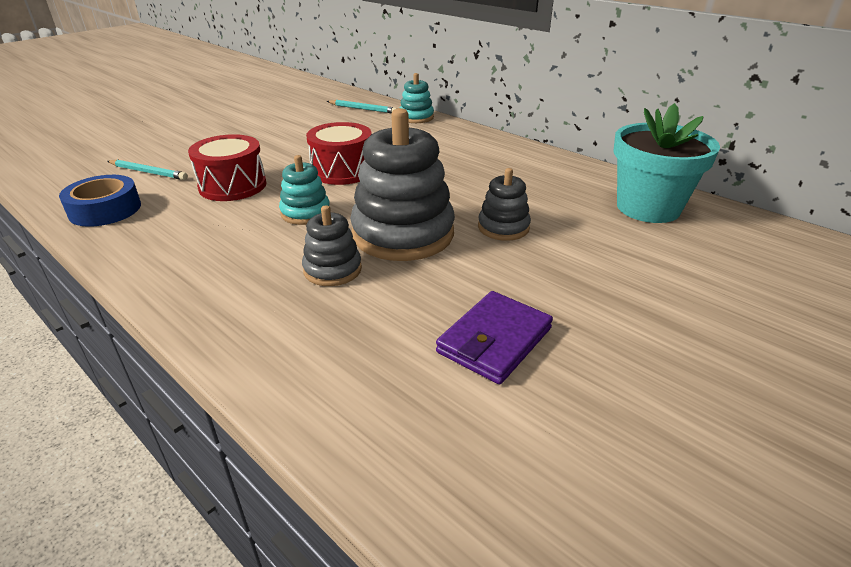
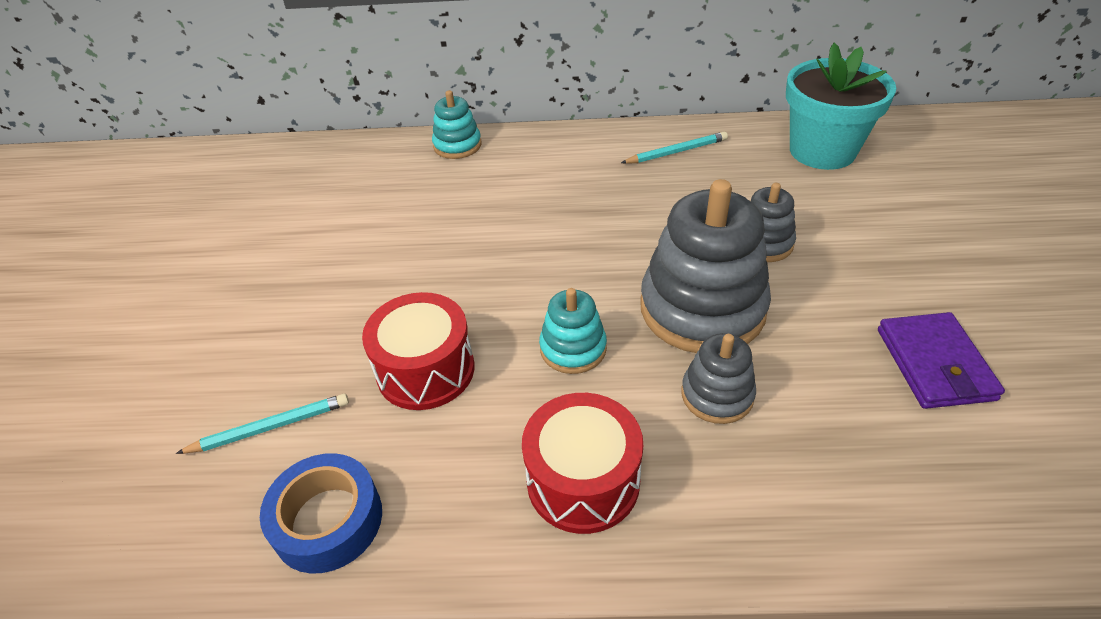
camera: 40 degrees left, 10 degrees up
(342, 171) = (510, 268): red drum -> red drum (583, 480)
(363, 109) = (373, 164): turquoise pencil -> turquoise pencil (676, 151)

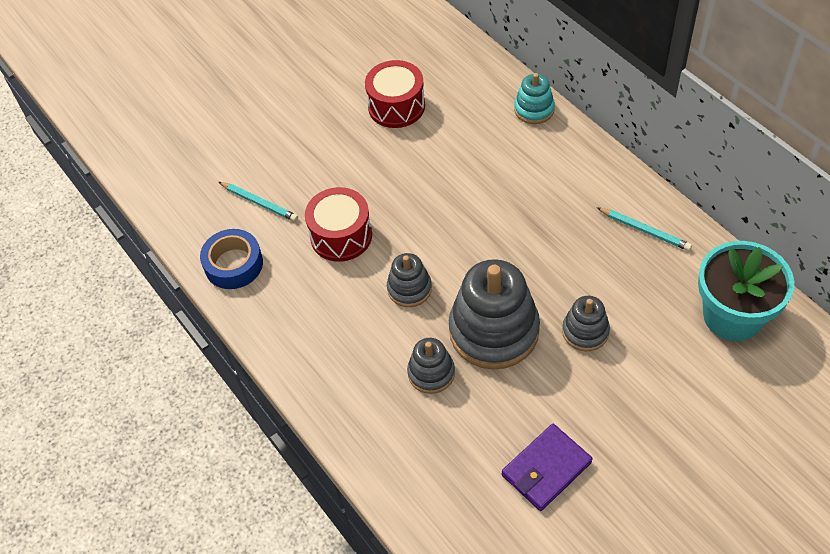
camera: 55 degrees right, 10 degrees up
(573, 348) = (409, 289): turquoise stacking toy -> grey stacking toy
(583, 480) = (329, 346): red drum -> red drum (396, 106)

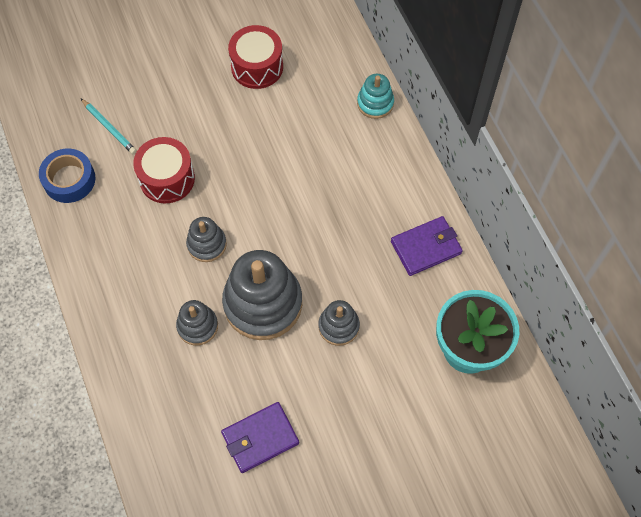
camera: 10 degrees right, 10 degrees up
(645, 230) = (426, 247): turquoise pencil -> purple wallet

